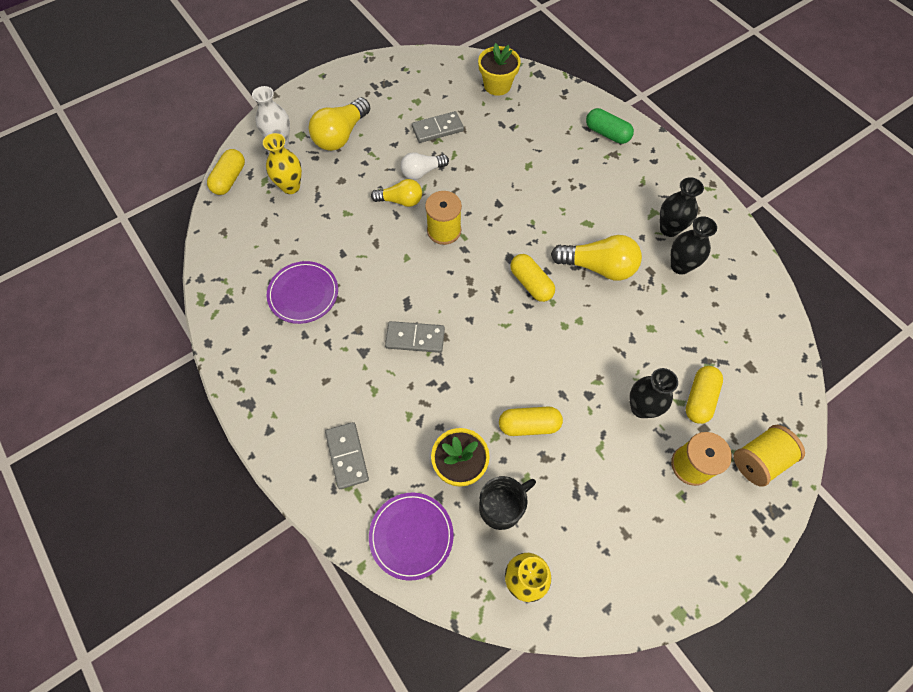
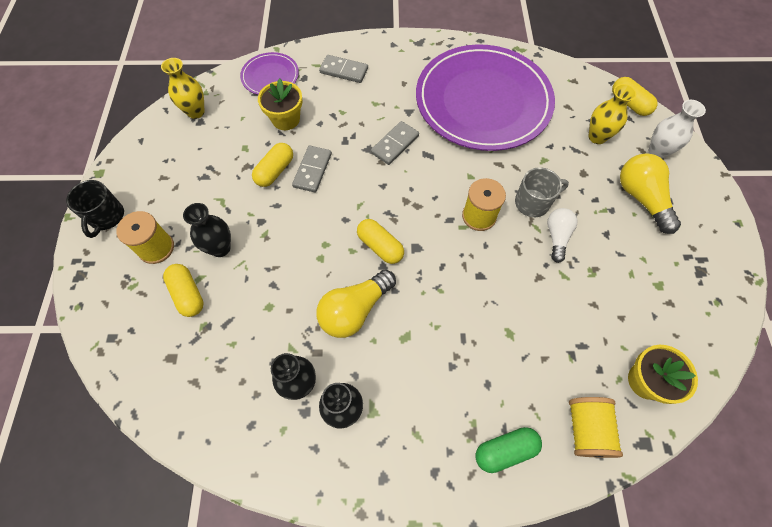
camera: 125 degrees right, 0 degrees up
(303, 294) = (483, 101): purple plate -> purple plate, size x2.28
(400, 201) = (533, 203): yellow light bulb -> grey mug
(437, 129) = (607, 281): grey domino -> grey domino (312, 170)
(502, 507) = (242, 125): black mug -> black mug (106, 217)
(531, 283) = (380, 246): yellow capsule -> yellow capsule turned 45 degrees clockwise
(759, 460) = (113, 297): yellow spool -> yellow spool (586, 429)

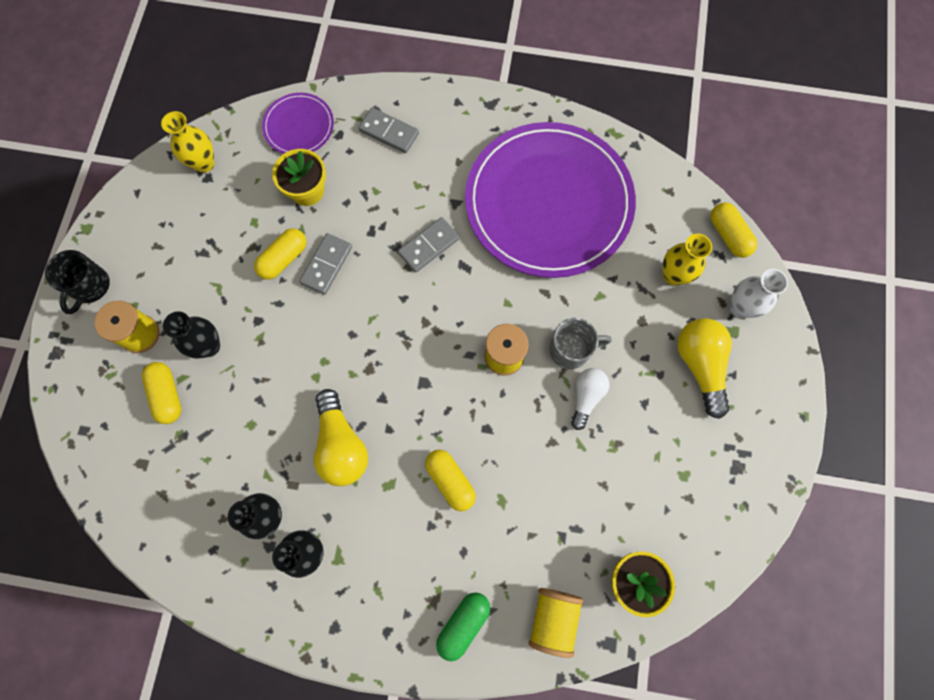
camera: 10 degrees right, 10 degrees up
(355, 310) = (341, 445): yellow light bulb -> yellow light bulb turned 75 degrees counterclockwise
(380, 246) = (384, 374): yellow capsule -> yellow capsule (450, 480)
(505, 450) = (463, 624): green capsule -> green capsule turned 45 degrees counterclockwise

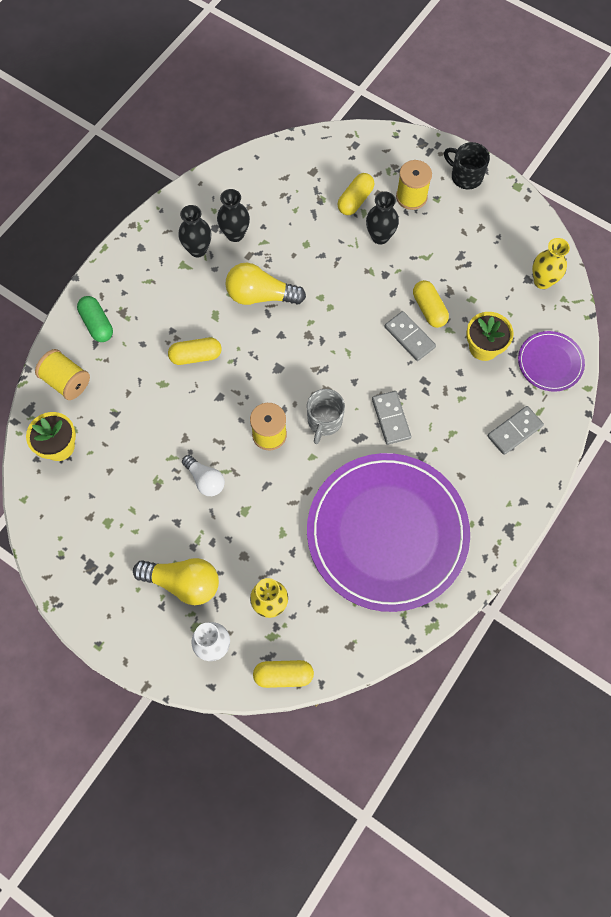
camera: 115 degrees right, 5 degrees down
(167, 395) = (355, 200): yellow capsule -> yellow capsule turned 60 degrees counterclockwise
(571, 350) = (248, 487): grey mug -> grey mug (324, 421)

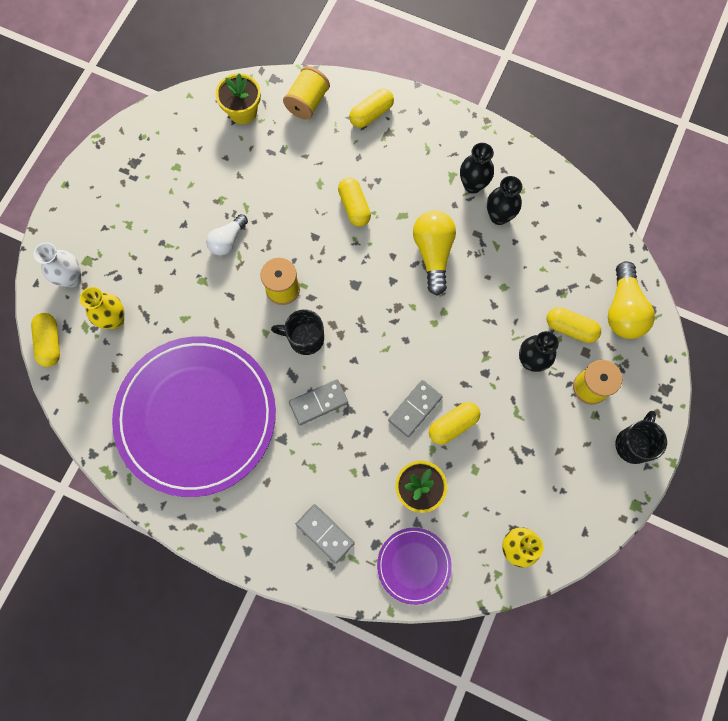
camera: 80 degrees right, 5 degrees up
(97, 324) = (371, 114): green capsule -> yellow capsule
(183, 582) = (127, 241): yellow light bulb -> yellow light bulb (623, 310)
(324, 421) = (305, 338): grey mug -> black mug

